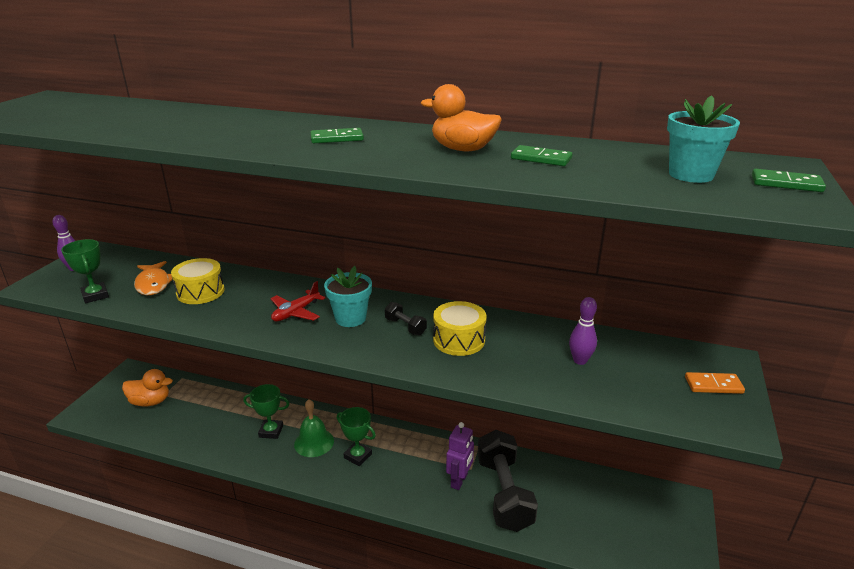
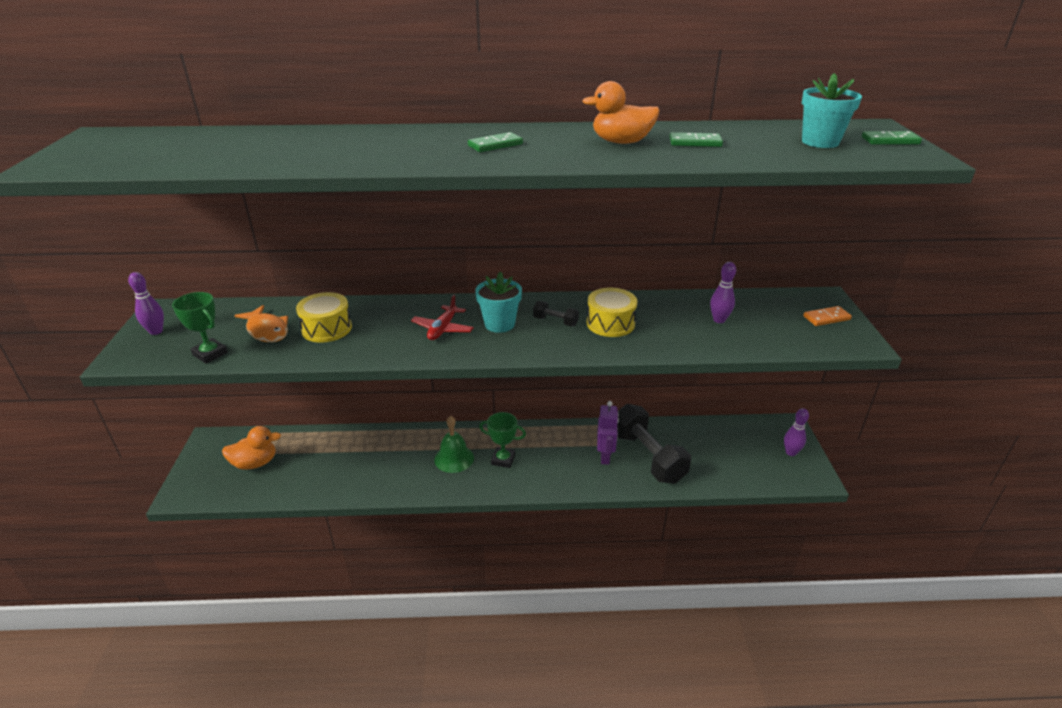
camera: 20 degrees left, 5 degrees up
(271, 431) = (405, 459): green trophy -> none
(673, 534) = (791, 452): none -> purple bowling pin

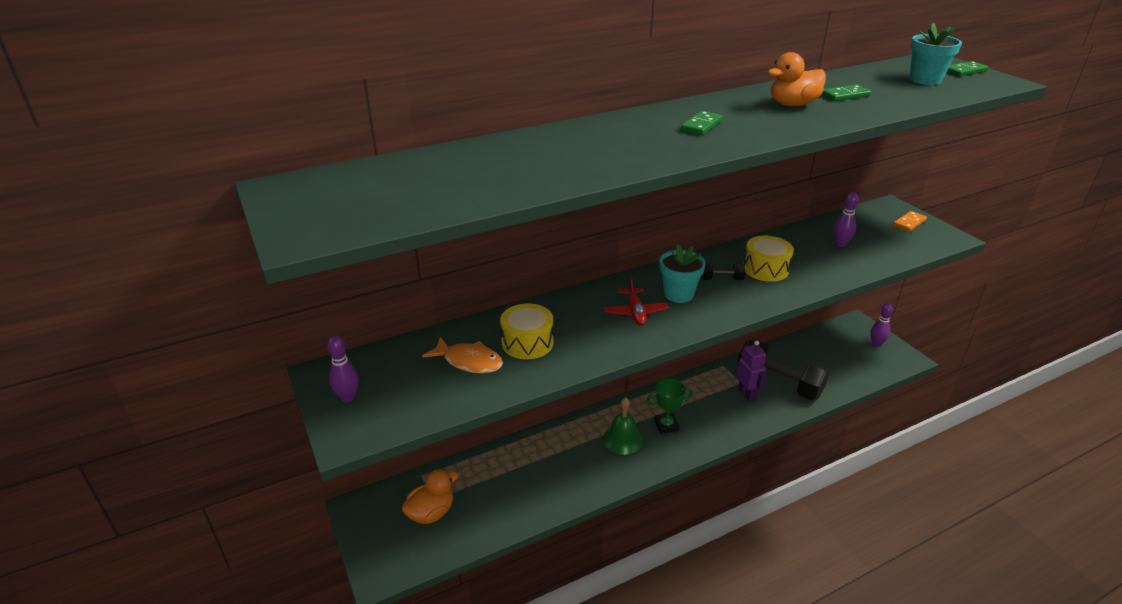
camera: 25 degrees left, 0 degrees up
(210, 354) = (439, 402): green trophy -> none

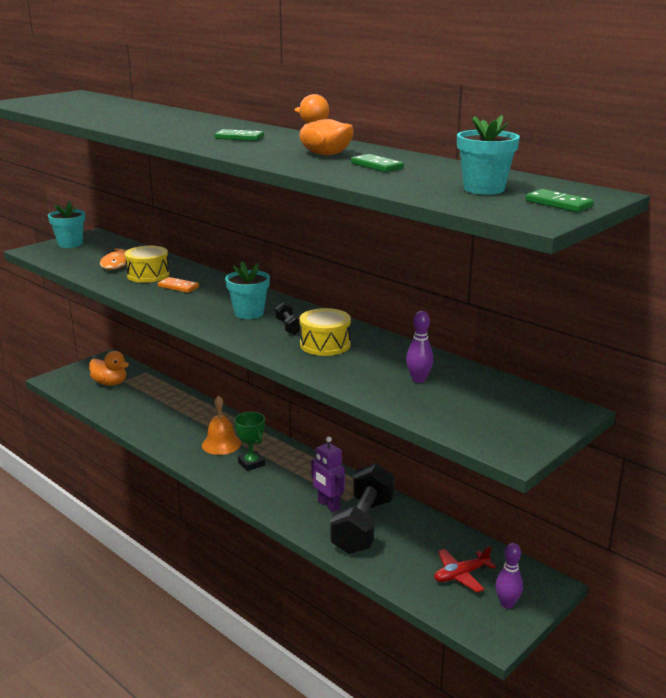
camera: 70 degrees right, 10 degrees down
(348, 397) = (70, 244): purple bowling pin -> turquoise flower pot
(622, 439) = (221, 444): green bell -> orange bell
(635, 312) = (209, 301): red plane -> red plane (461, 575)
(746, 394) = (328, 505): purple robot -> purple robot turned 90 degrees clockwise
(909, 223) = (528, 422): orange domino -> orange domino (178, 287)

